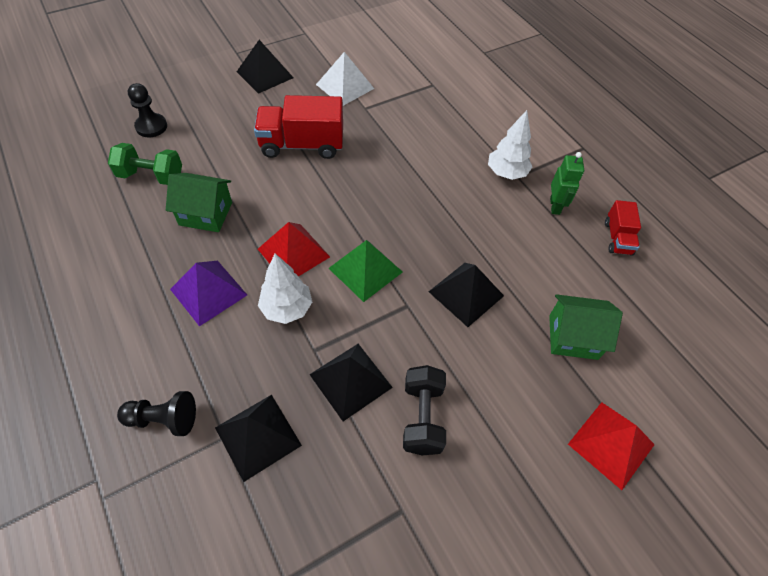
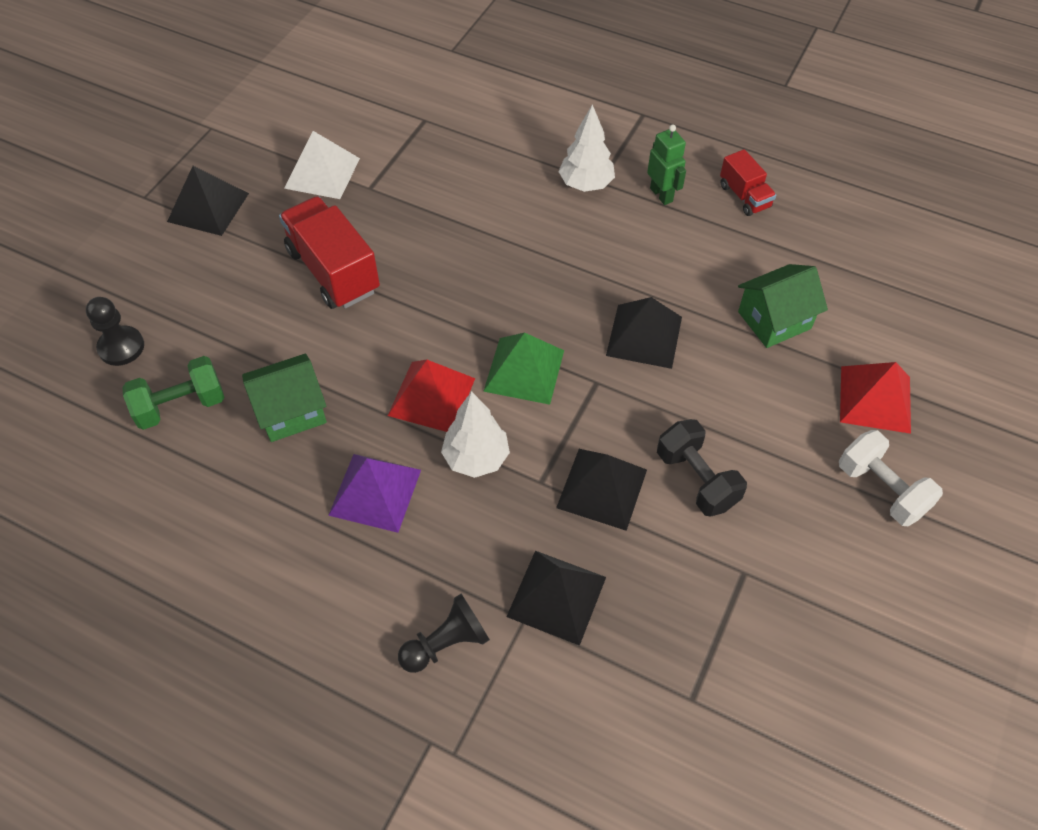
camera: 30 degrees left, 0 degrees up
(302, 145) = (333, 271): red truck -> red truck turned 90 degrees clockwise
(562, 519) = (881, 489): none -> white dumbbell

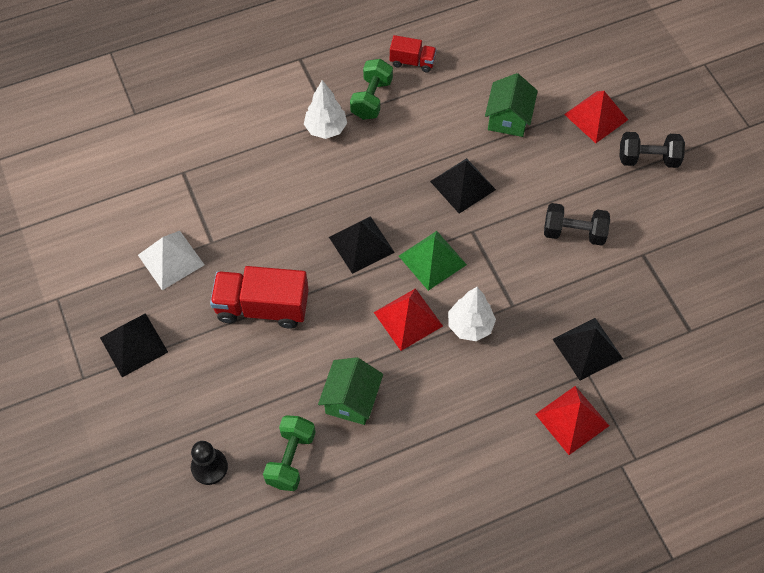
camera: 50 degrees left, 5 degrees up
(375, 492) = (448, 392): purple pyramid -> none
(446, 643) = (572, 420): black pawn -> red pyramid
(602, 488) = (541, 279): black pyramid -> black pyramid (361, 244)
(661, 195) = (371, 99): green robot -> green dumbbell
(881, 489) = (648, 159): white dumbbell -> black dumbbell

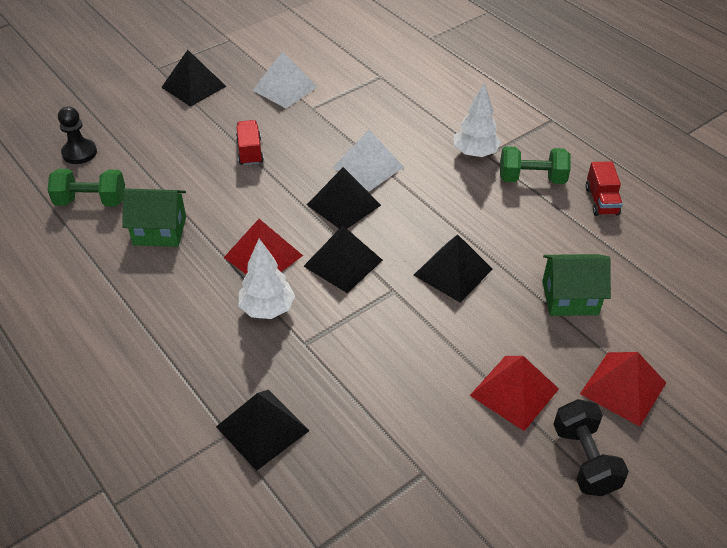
camera: 75 degrees right, 15 degrees down
(262, 307) = (250, 152): red truck -> red truck, size x0.55
(317, 214) = (368, 167): none -> white pyramid
(432, 260) = (343, 263): green pyramid -> black pyramid
(572, 420) = (160, 426): red pyramid -> red pyramid (514, 392)
(573, 233) = (428, 389): black dumbbell -> none

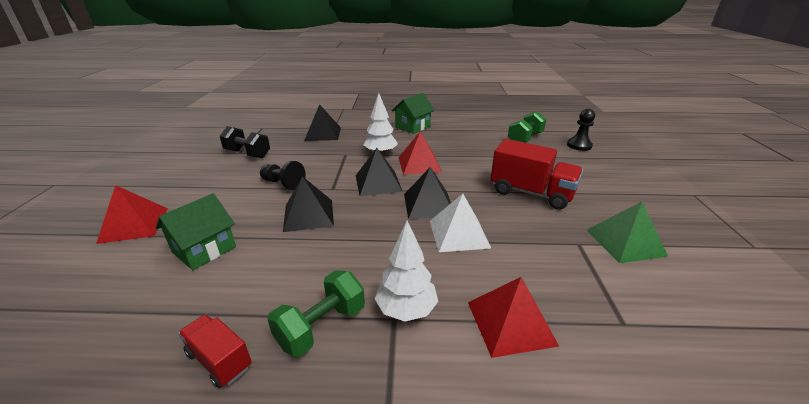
camera: 130 degrees right, 15 degrees down
(160, 231) = (478, 147): green house -> green house (412, 127)
(193, 86) = (651, 200): black pyramid -> none
(250, 152) = (531, 193): red truck -> red truck, size x1.82
(285, 88) = (625, 242): white pyramid -> green pyramid
(432, 340) = (283, 184): none -> black pawn
(514, 392) = (213, 190): red pyramid -> red pyramid (510, 323)
(584, 459) = (152, 188): black dumbbell -> black dumbbell (247, 154)

